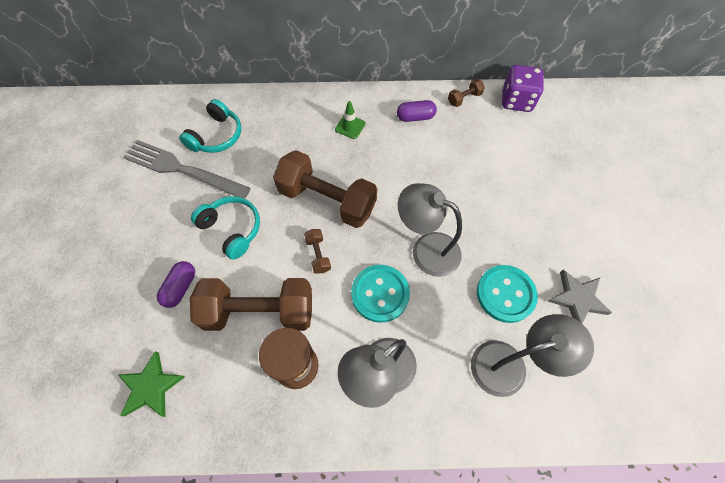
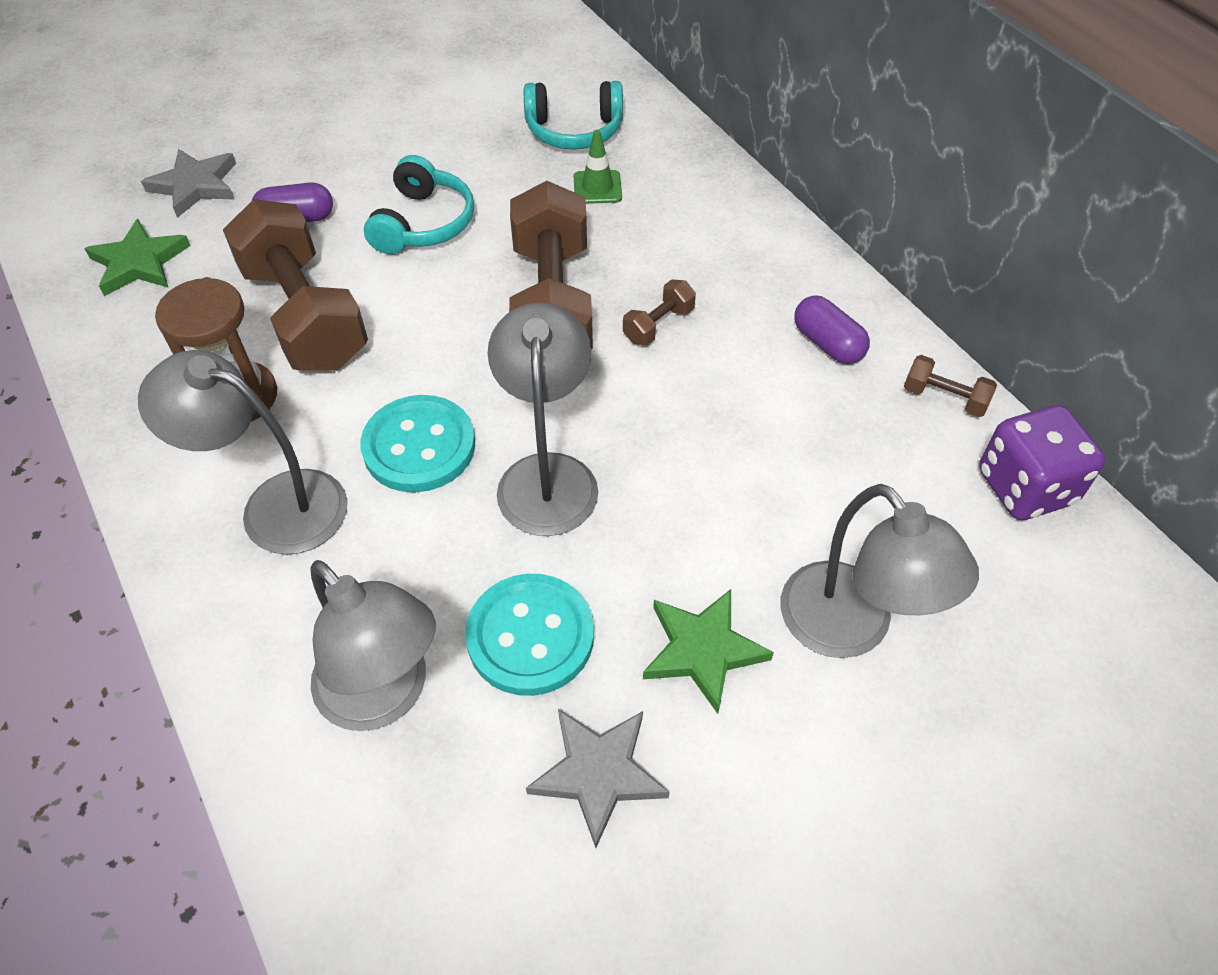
camera: 60 degrees right, 10 degrees down
(107, 332) = (195, 185): none -> grey star
(181, 169) = (487, 126): grey fork -> none
(318, 255) = (443, 338): brown dumbbell -> brown dumbbell (658, 325)
(350, 126) = (726, 266): green traffic cone -> green traffic cone (597, 187)
(539, 236) = (702, 650): none -> green star
(550, 185) = (850, 629): none -> grey lamp

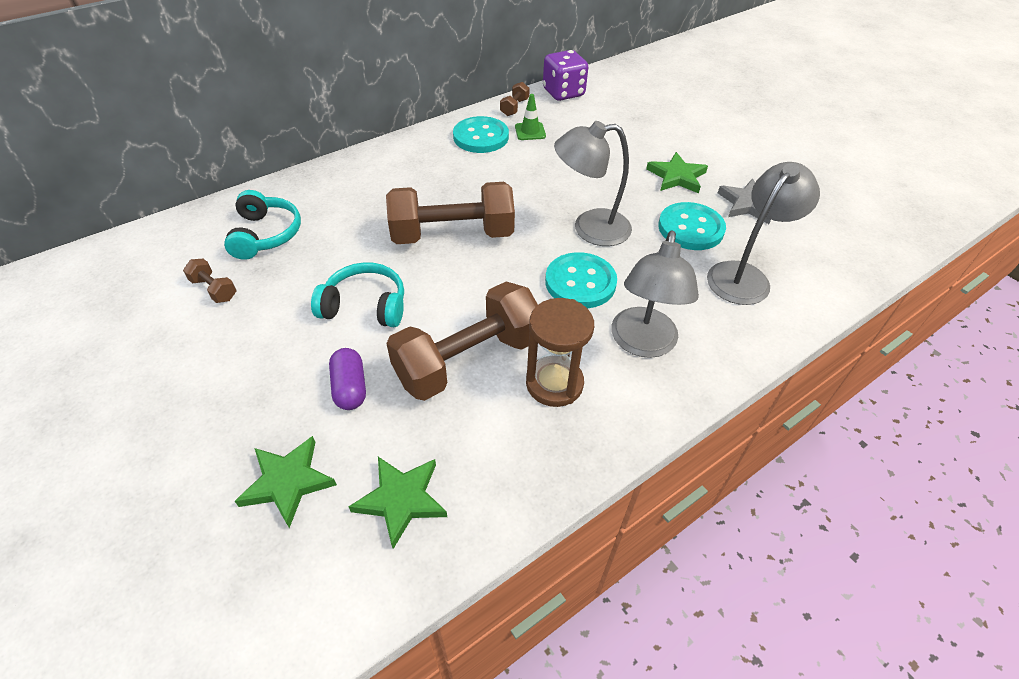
camera: 95 degrees left, 5 degrees down
(195, 185) = (287, 482): grey star -> green star
(597, 187) = (336, 220): green traffic cone -> green traffic cone (530, 131)
(658, 325) = (470, 192): brown dumbbell -> brown dumbbell (214, 289)
(827, 343) = (481, 137): purple capsule -> turquoise button
(850, 629) = (650, 138): grey lamp -> none

